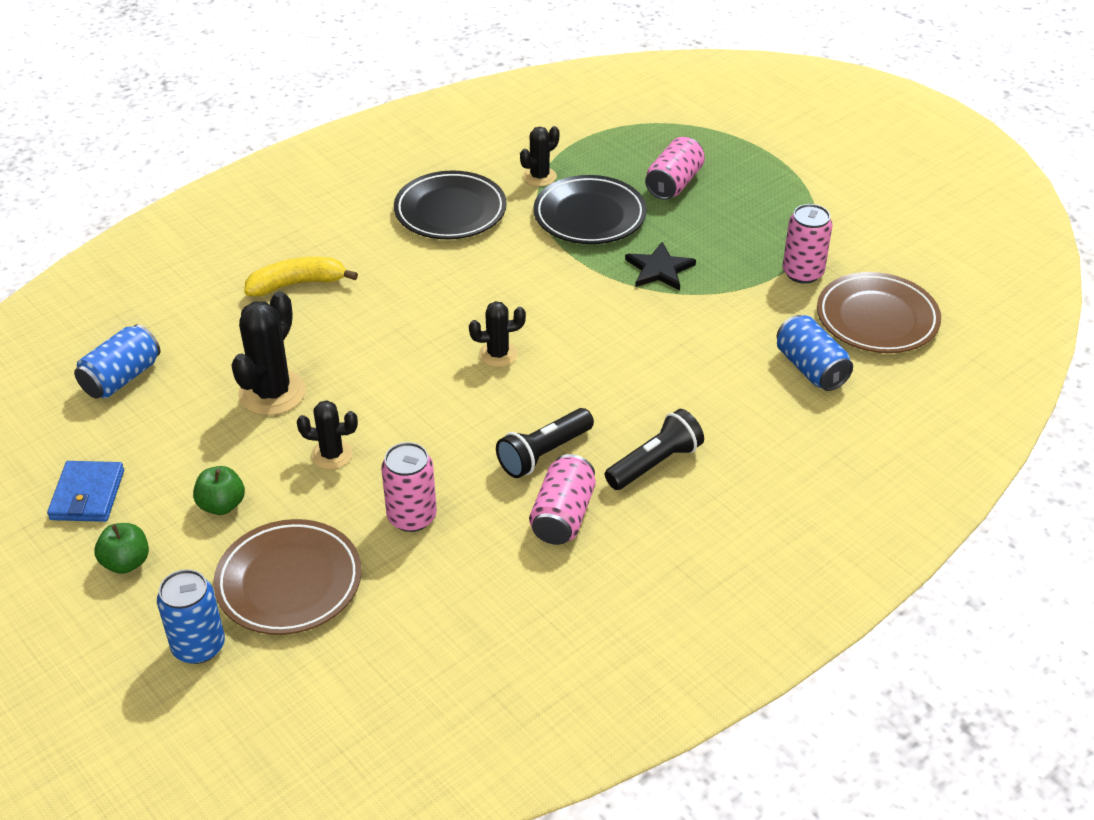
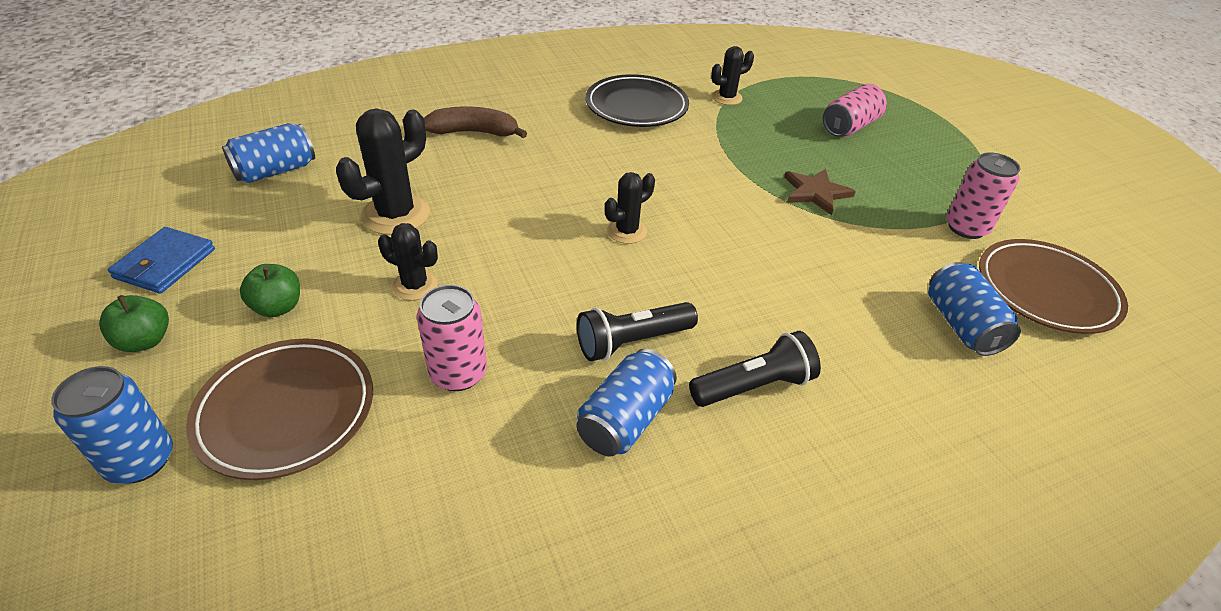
camera: 15 degrees right, 0 degrees up
(297, 284) = (474, 132): yellow banana -> brown banana
(498, 354) = (627, 231): black cactus -> black cactus turned 45 degrees counterclockwise
(563, 516) = (625, 420): pink can -> blue can
(589, 216) = (761, 135): black plate -> none
(659, 269) = (816, 192): black star -> brown star

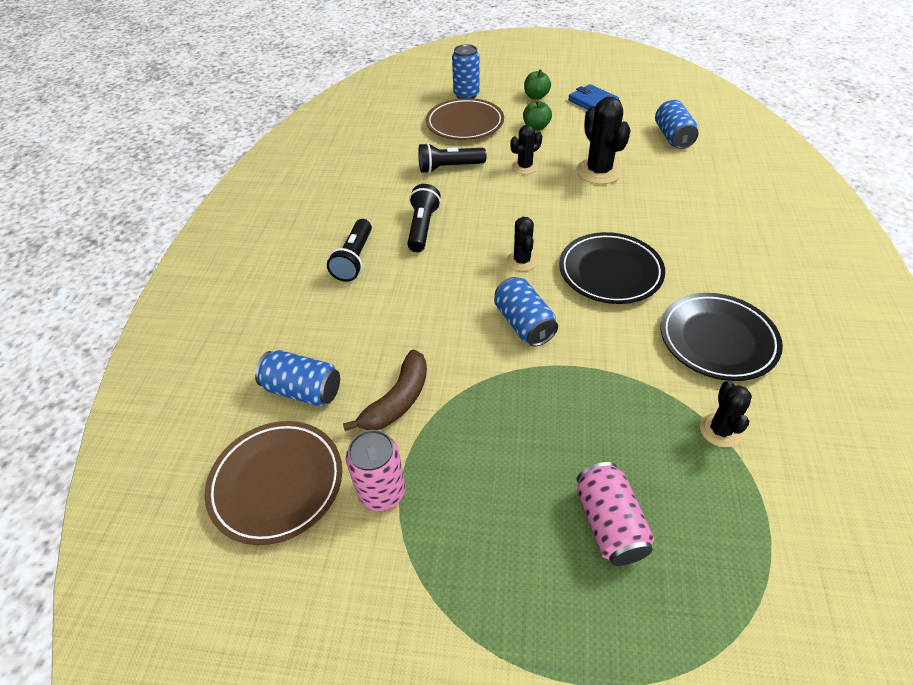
camera: 125 degrees right, 5 degrees up
(458, 373) = (449, 168): pink can -> black flashlight
(474, 132) = (697, 224): brown banana -> brown banana (397, 400)
(595, 170) = (610, 272): none -> black plate
(625, 420) = (377, 208): blue can -> blue can (524, 324)
(816, 192) = (503, 402): brown star -> none

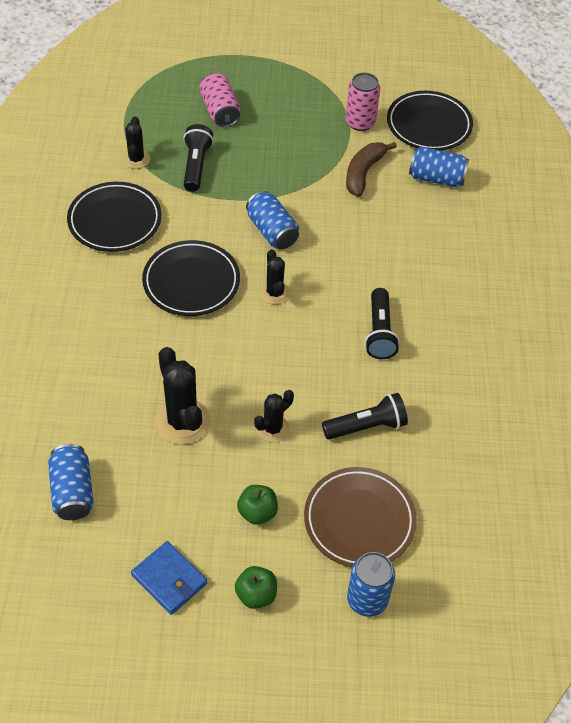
camera: 170 degrees right, 5 degrees up
(277, 483) = (428, 125): brown plate -> black plate
(354, 259) = (438, 292): black flashlight -> black flashlight (196, 166)

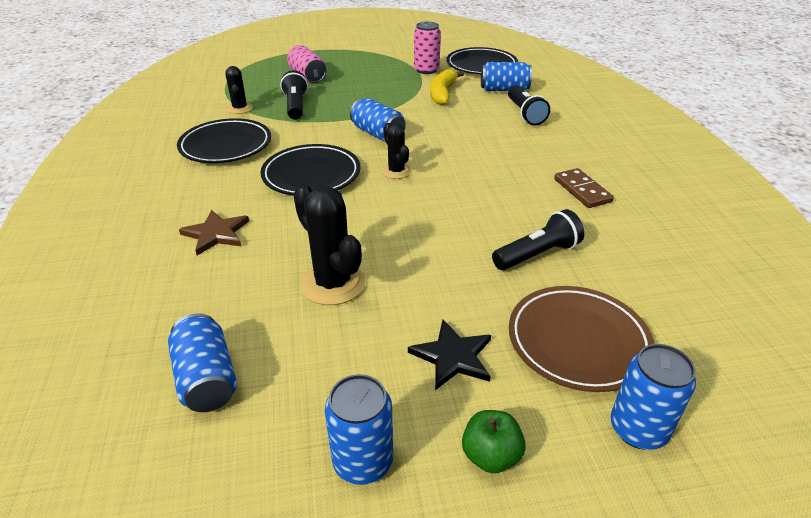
camera: 10 degrees left, 15 degrees down
(93, 343) = (216, 234): none -> brown star
(169, 579) = (363, 461): blue wallet -> blue can
(257, 512) = (453, 357): green apple -> black star
(273, 429) = (438, 273): black cactus -> none
(364, 173) = (443, 93): brown banana -> yellow banana
(380, 332) = (510, 183): black flashlight -> black flashlight (525, 114)
(446, 356) = (582, 190): none -> brown domino

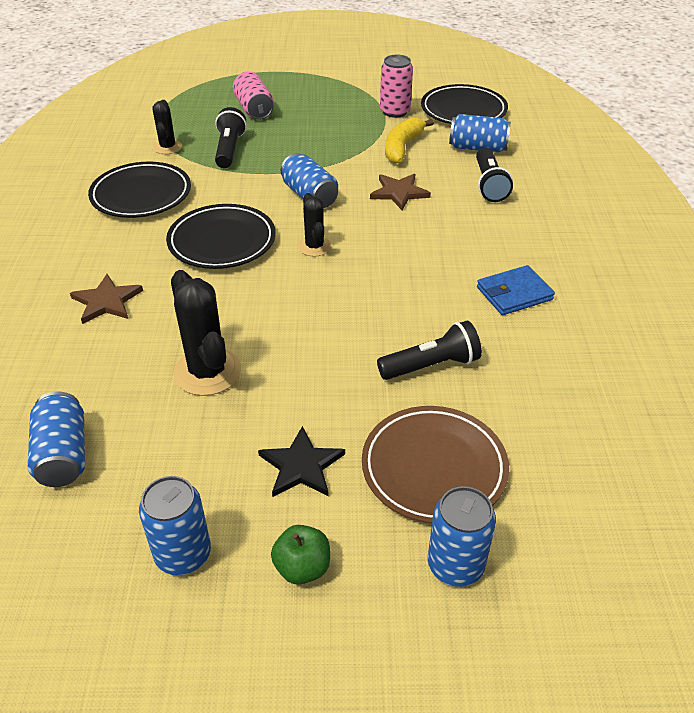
camera: 10 degrees right, 5 degrees up
(453, 125) = (399, 193): none -> brown star
(582, 190) = (514, 293): brown domino -> blue wallet

